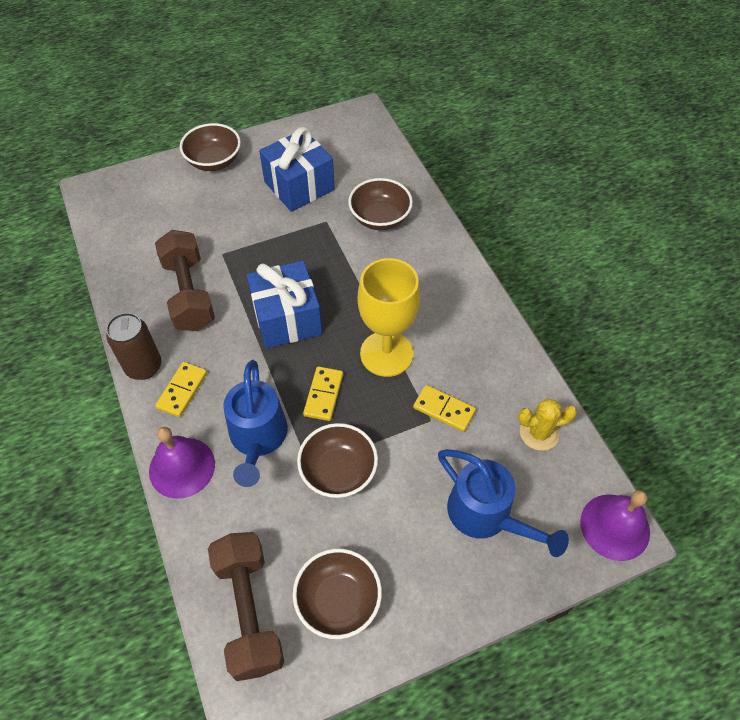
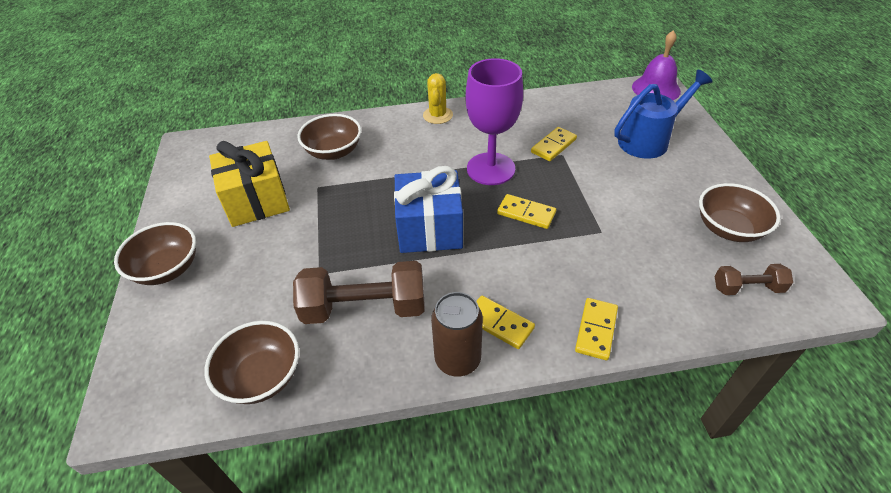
camera: 75 degrees left, 10 degrees down
(182, 467) = (596, 330): purple bell -> yellow domino
(249, 611) = (747, 288): brown dumbbell -> brown dumbbell, size x0.54
(258, 439) = (568, 265): blue watering can -> none
(299, 186) = (256, 200): blue gift -> yellow gift
(338, 471) = (607, 213): brown bowl -> brown bowl (262, 376)
(386, 354) = (491, 169): yellow goblet -> purple goblet
(539, 433) = (581, 105): yellow cactus -> yellow cactus (438, 115)

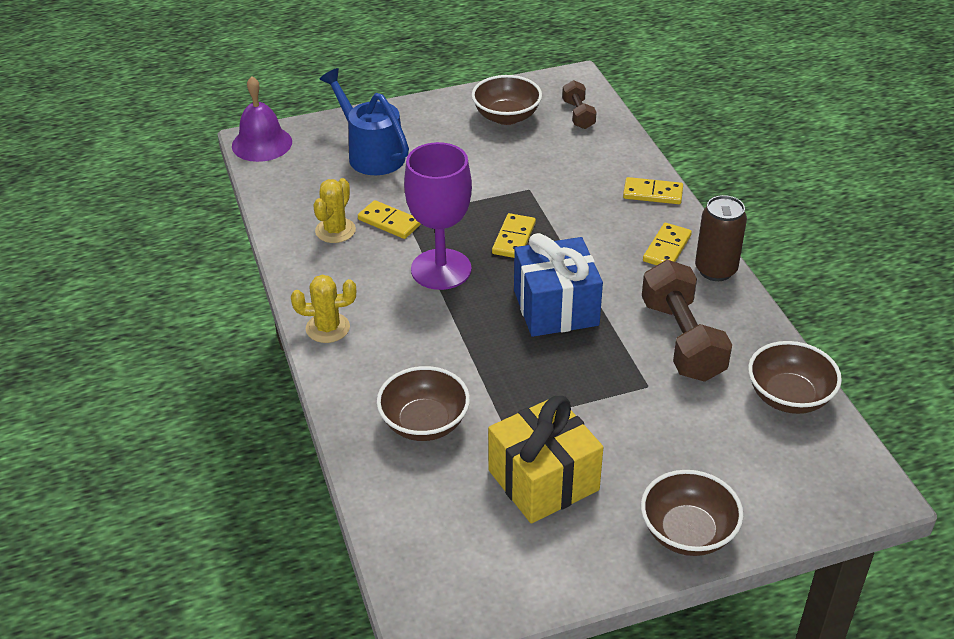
camera: 100 degrees left, 5 degrees down
(544, 120) = (335, 230): none -> yellow cactus

